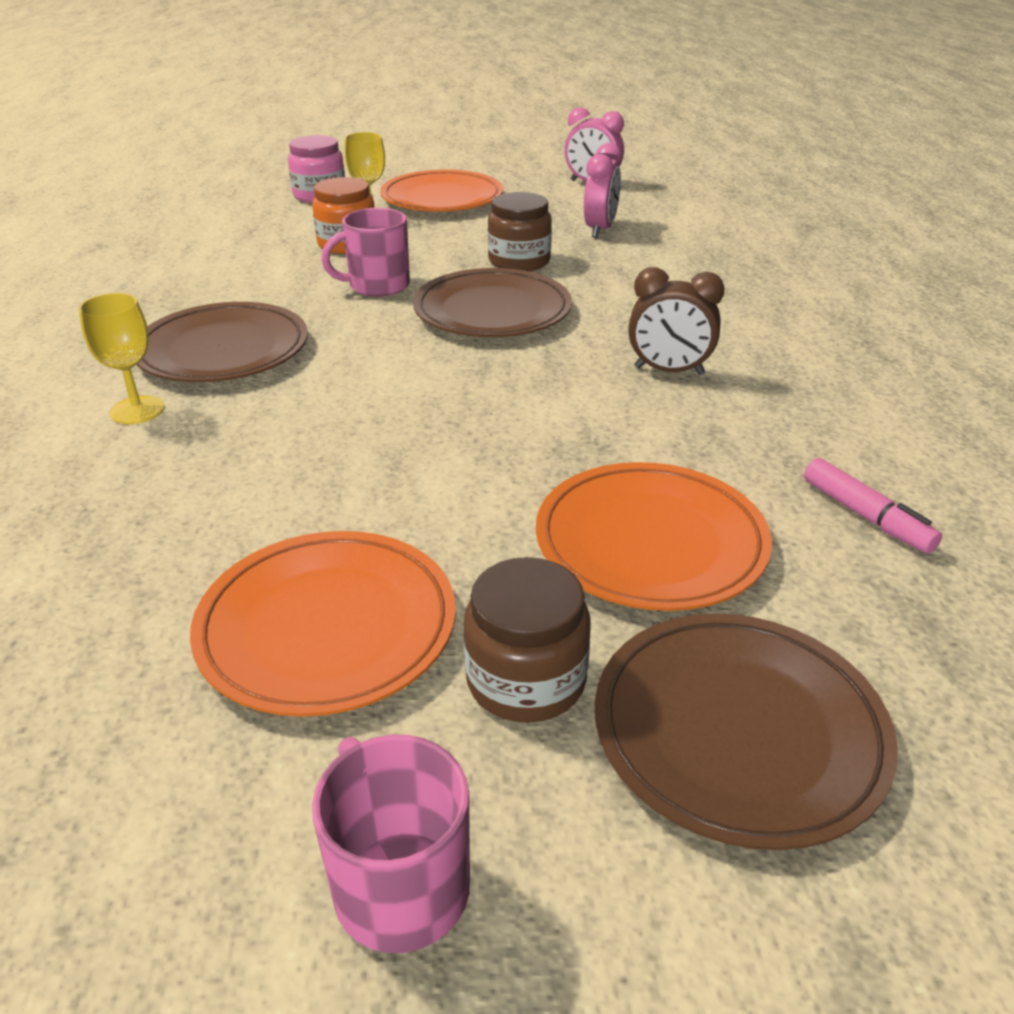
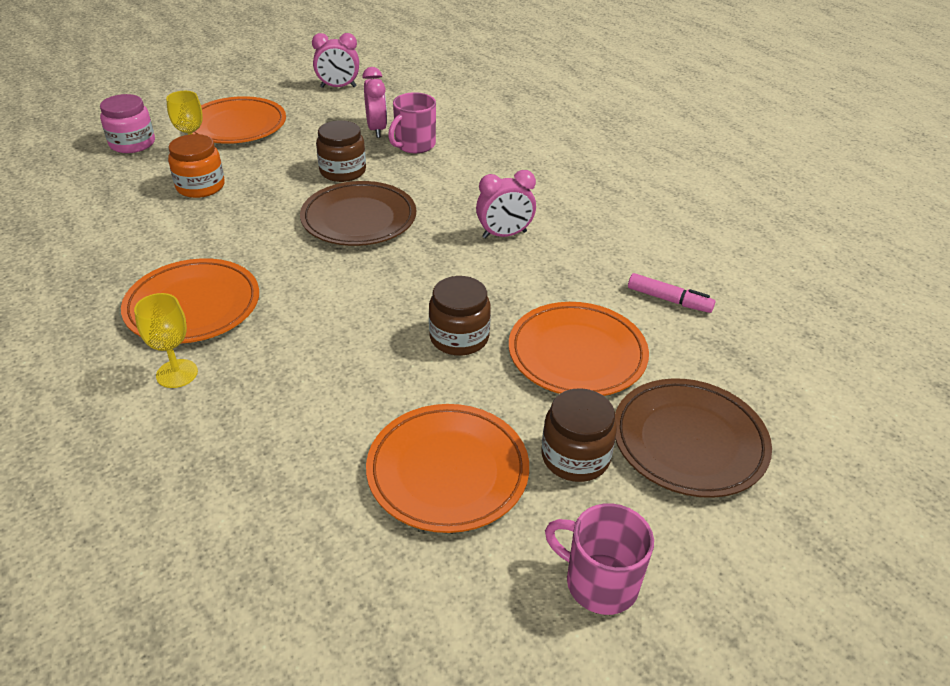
camera: 30 degrees left, 5 degrees up
(223, 350) = (193, 306): brown plate -> orange plate
(377, 286) = (258, 218): pink mug -> pink mug (414, 145)
(496, 471) = (459, 337): none -> brown jar
(669, 371) = (504, 235): brown clock -> pink clock

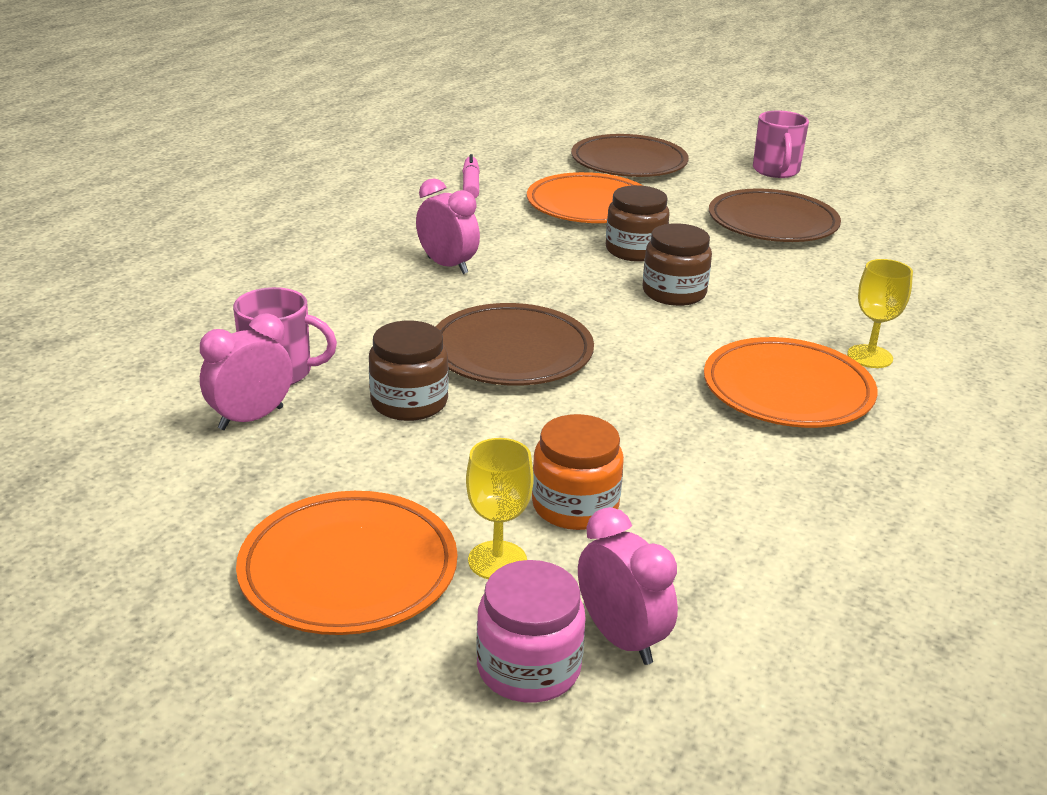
camera: 120 degrees left, 10 degrees down
(338, 87) = (90, 520): pink clock -> pink clock (621, 638)
(447, 471) = (772, 223): orange plate -> brown plate
(575, 457) = (695, 190): brown jar -> brown jar (674, 293)

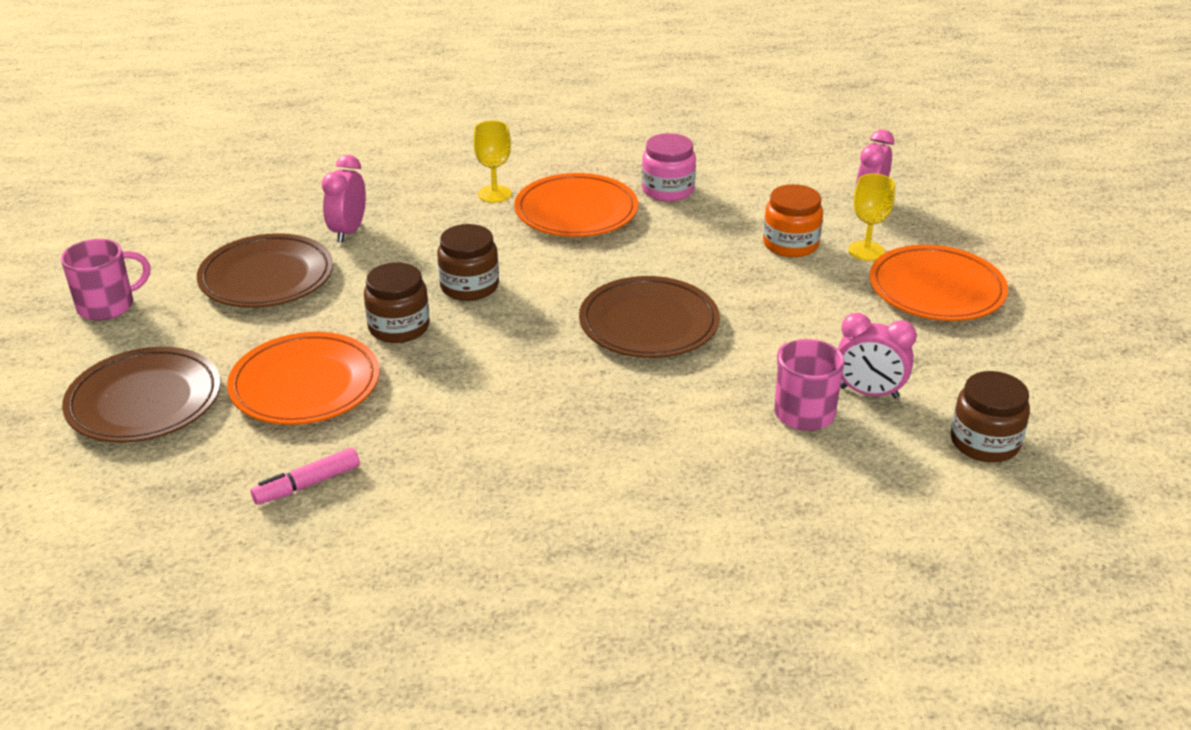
camera: 120 degrees left, 5 degrees up
(409, 402) = (765, 338): brown jar -> brown jar (984, 442)
(447, 266) = (533, 413): pink clock -> pink clock (348, 231)
(528, 668) = (920, 219): pink jar -> pink jar (668, 190)

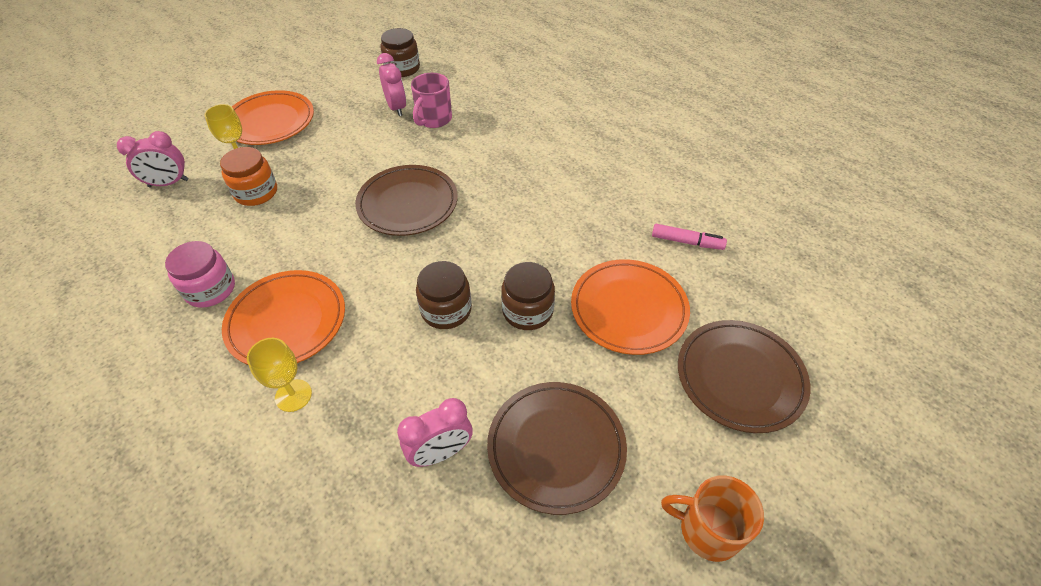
camera: 130 degrees left, 15 degrees up
(107, 306) = (708, 530): pink mug -> orange mug

